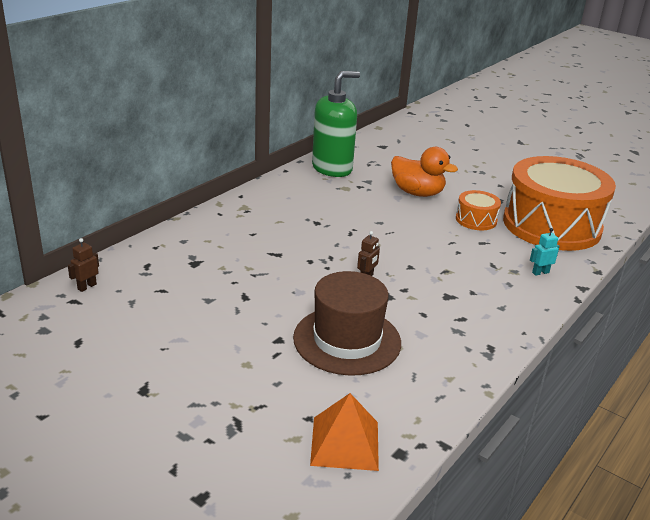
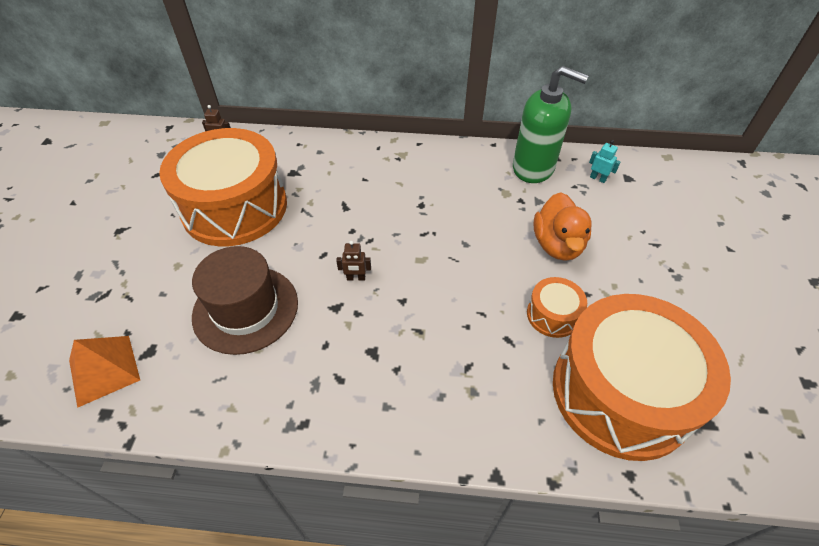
camera: 60 degrees right, 20 degrees up
(203, 308) = (235, 207): none -> orange drum
(540, 272) = (492, 418): turquoise robot -> turquoise robot (598, 178)

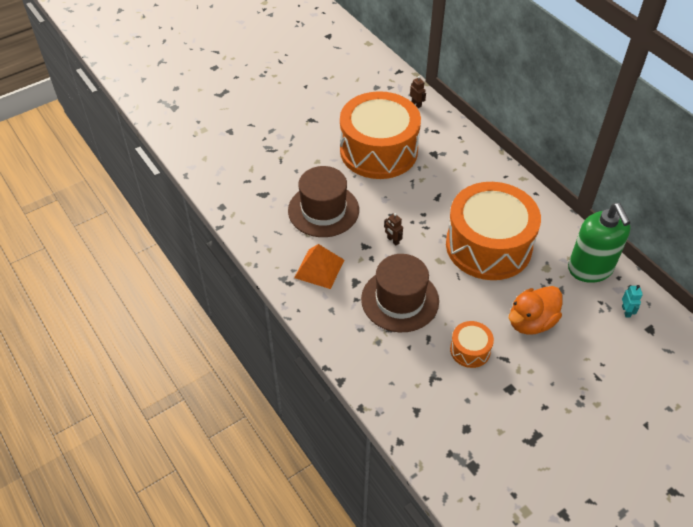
camera: 50 degrees right, 0 degrees up
(104, 369) = (239, 187): orange pyramid -> orange pyramid (319, 268)
(436, 328) = (400, 300): none -> brown hat
(621, 392) = (449, 413): orange drum -> orange drum (488, 246)

